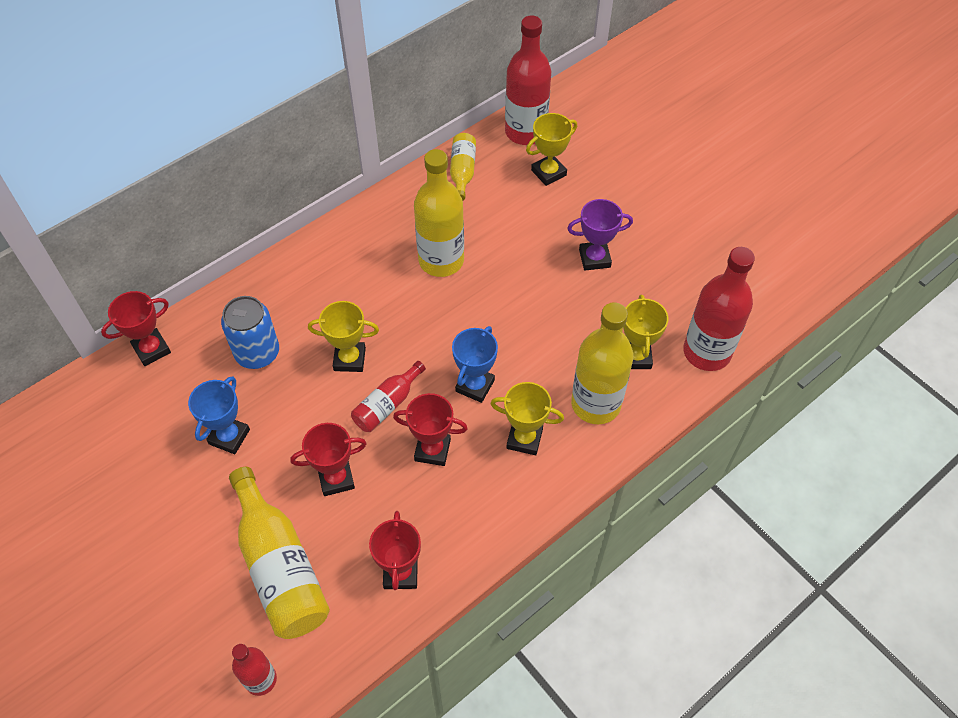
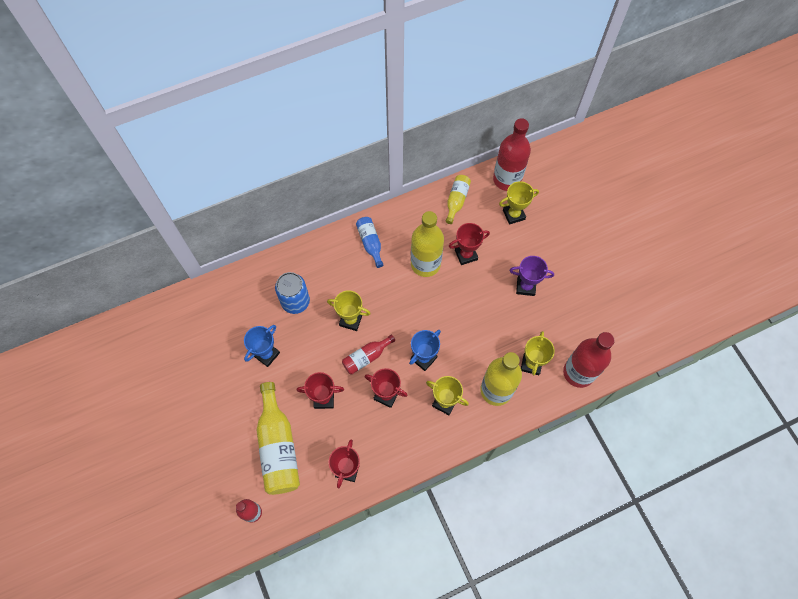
camera: 15 degrees right, 10 degrees up
(151, 349) = (232, 283): red trophy -> red trophy (466, 255)
(352, 251) = (370, 243): none -> blue bottle

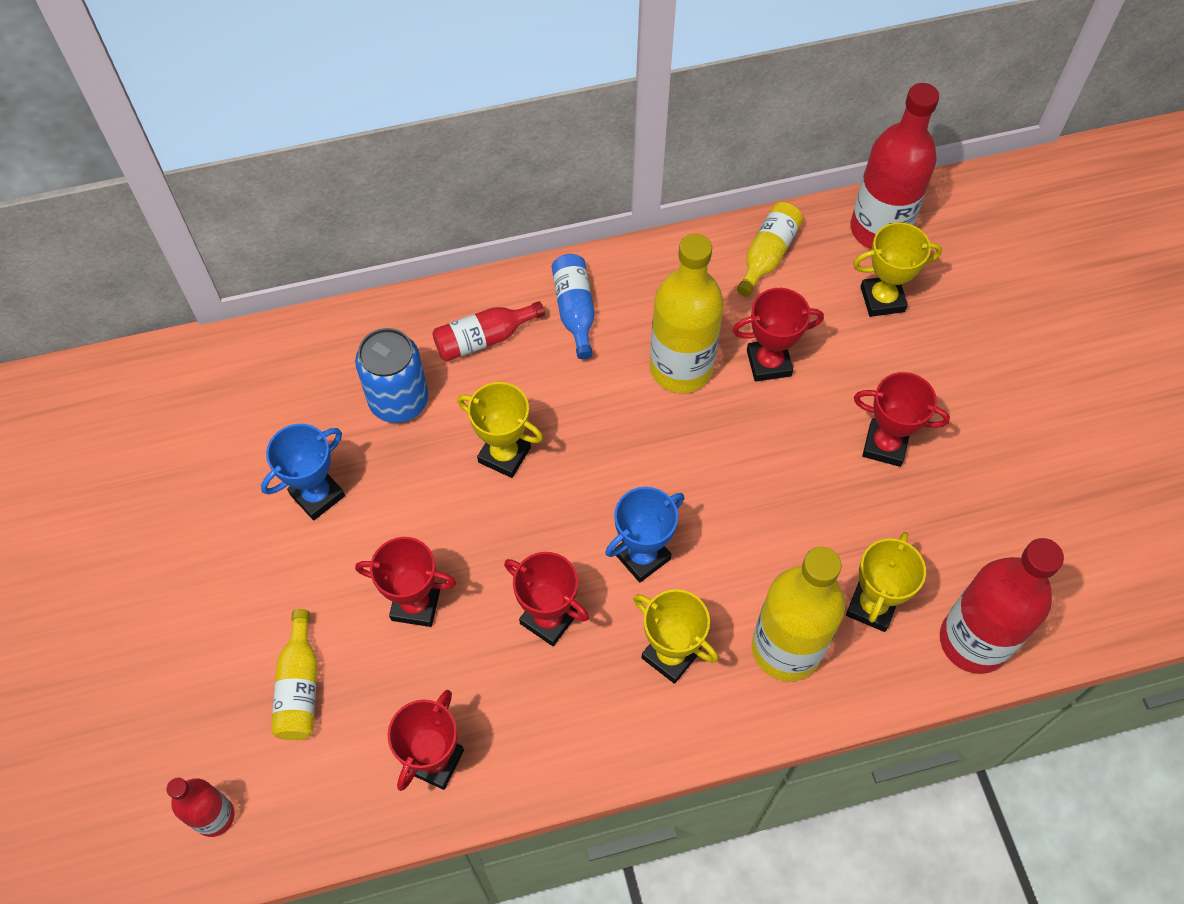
camera: 10 degrees right, 5 degrees down
(278, 446) = (300, 687): yellow bottle -> yellow bottle, size x0.55
(366, 357) = (522, 534): red bottle -> red bottle (484, 339)
(525, 286) = (885, 445): purple trophy -> red trophy

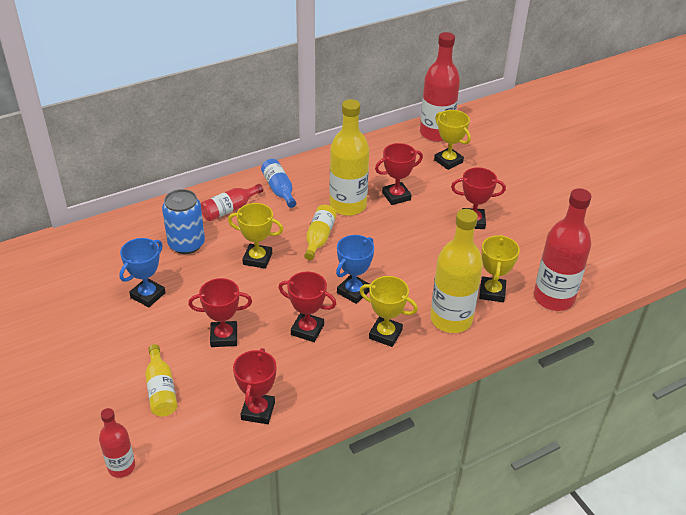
camera: 15 degrees left, 20 degrees down
(767, 255) = (379, 151): yellow bottle -> yellow bottle (319, 238)
(882, 299) = (448, 161): yellow trophy -> yellow trophy turned 75 degrees clockwise

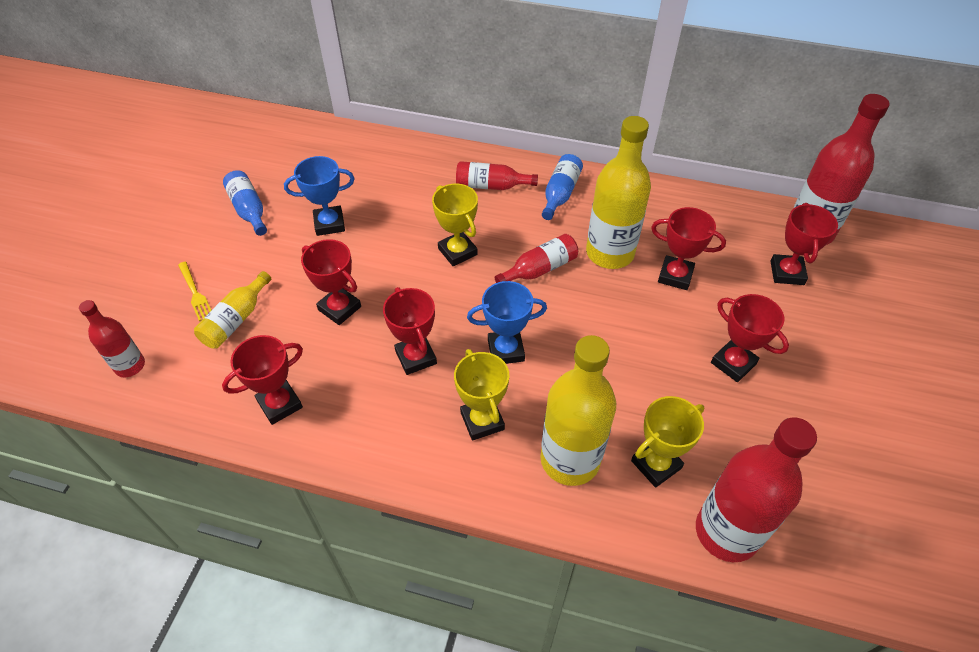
camera: 45 degrees right, 10 degrees up
(73, 323) = (249, 210): none -> blue bottle
(106, 396) = (195, 293): none -> yellow fork
(186, 244) = (415, 196): blue can -> none
(319, 238) = (539, 269): yellow bottle -> red bottle
(448, 161) = (787, 273): yellow trophy -> red trophy

